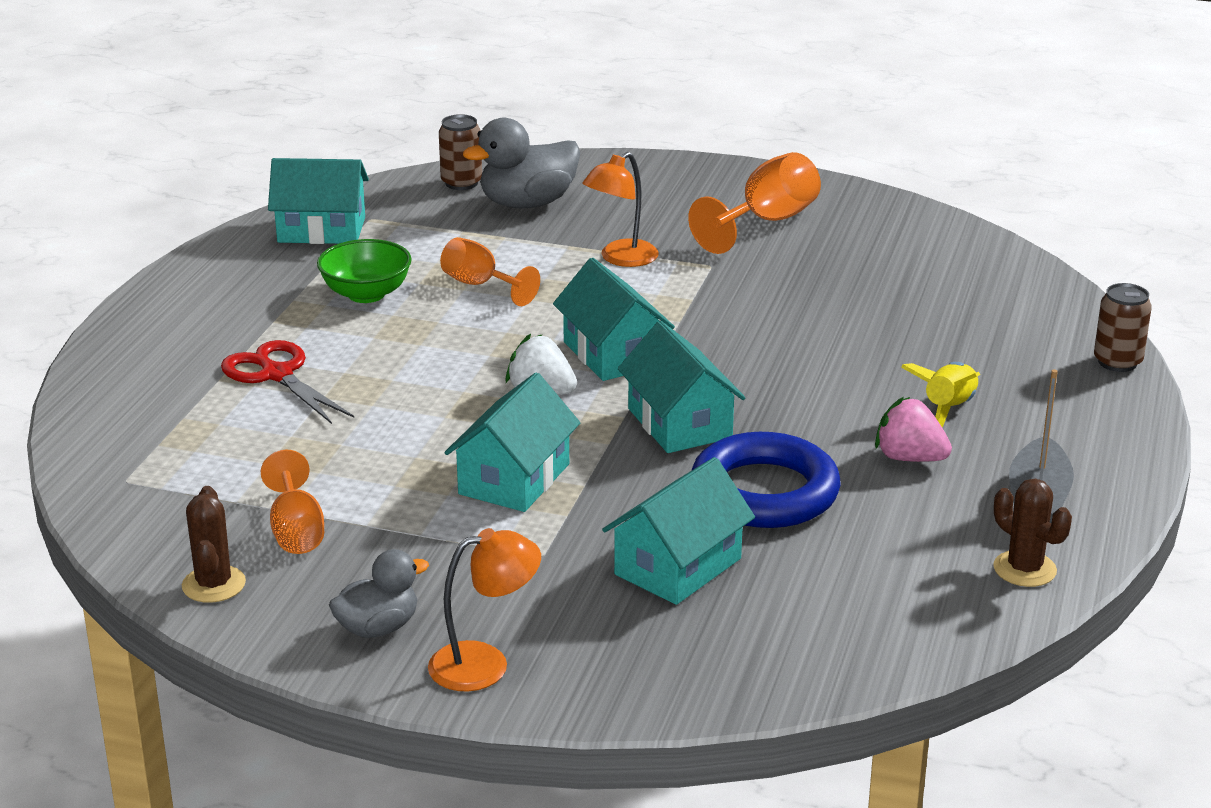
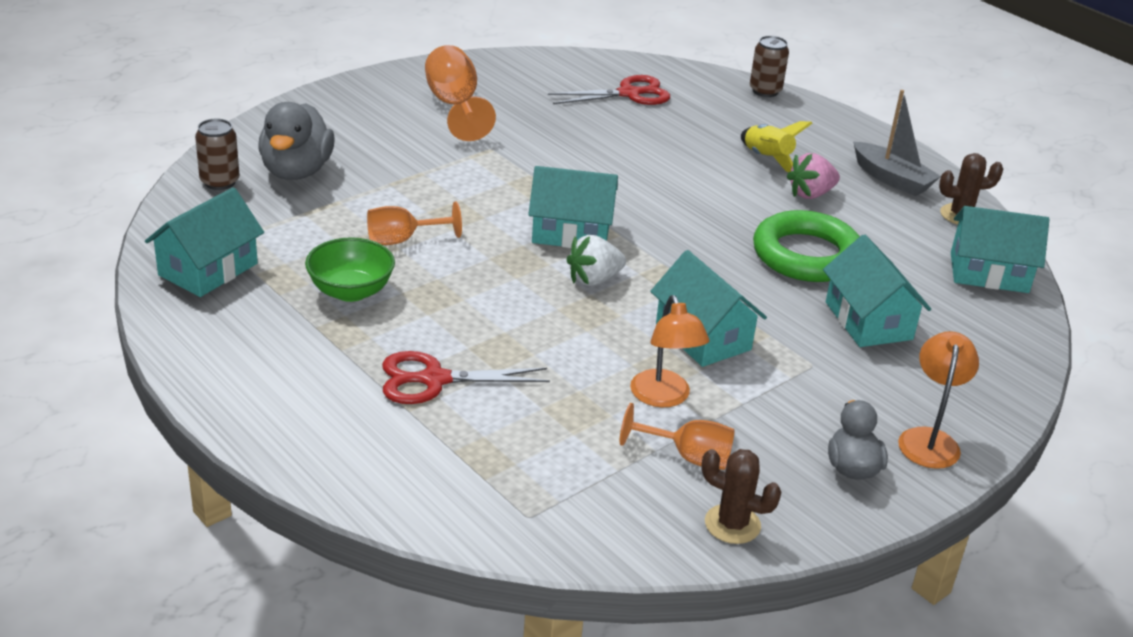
camera: 60 degrees left, 5 degrees up
(621, 259) = (436, 174): orange lamp -> orange lamp (664, 397)
(679, 423) = (692, 247): turquoise house -> turquoise house (989, 273)
(764, 492) = (806, 255): blue ring -> green ring
(957, 292) = (629, 94): none -> red scissors

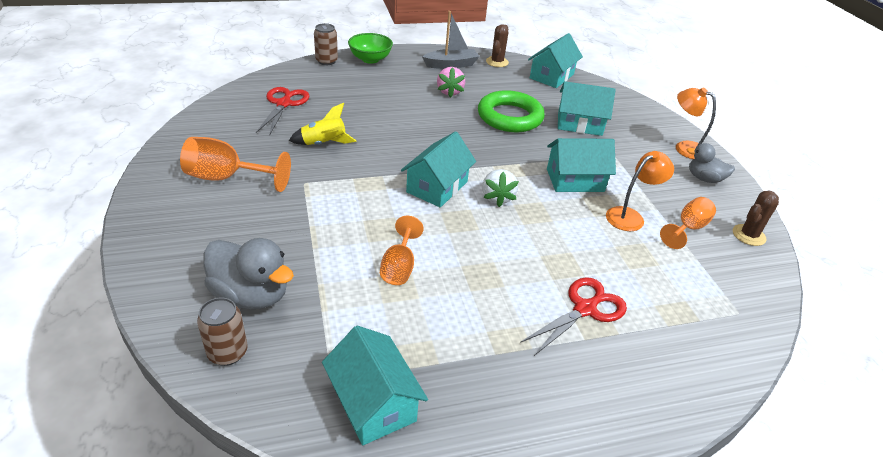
camera: 65 degrees left, 5 degrees up
(351, 291) = (455, 318): green bowl -> green bowl (370, 59)
(434, 380) = (585, 309): red scissors -> red scissors turned 150 degrees counterclockwise
(664, 397) = (630, 216): orange lamp -> orange lamp turned 45 degrees counterclockwise
(767, 159) = (403, 90): yellow rocket -> yellow rocket (324, 144)

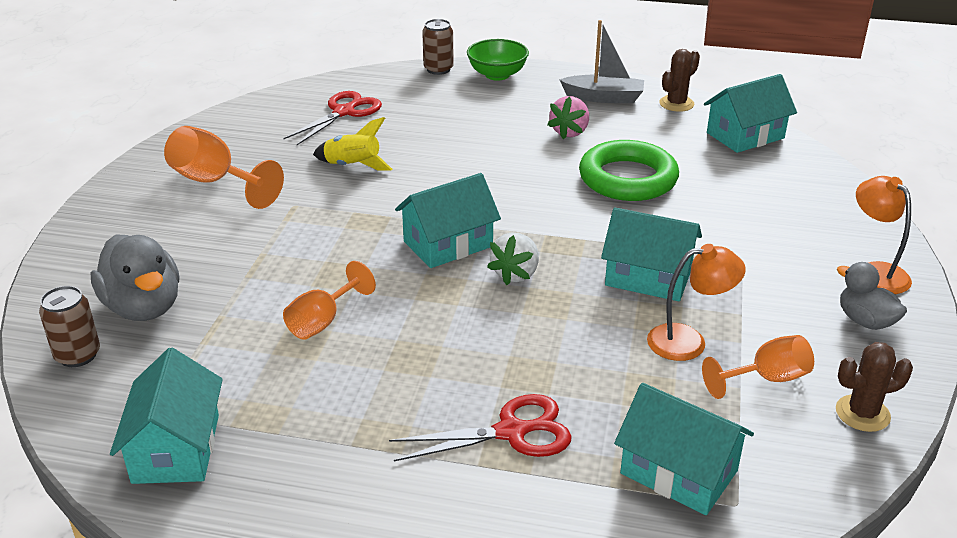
camera: 30 degrees right, 5 degrees down
(579, 124) = (728, 207): turquoise house -> turquoise house (678, 472)

